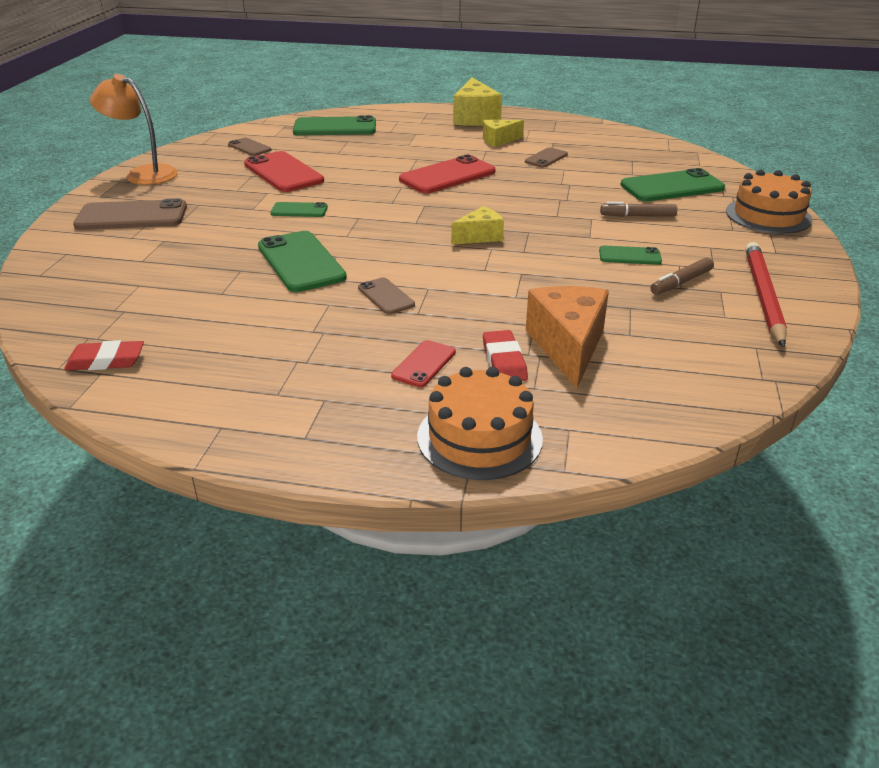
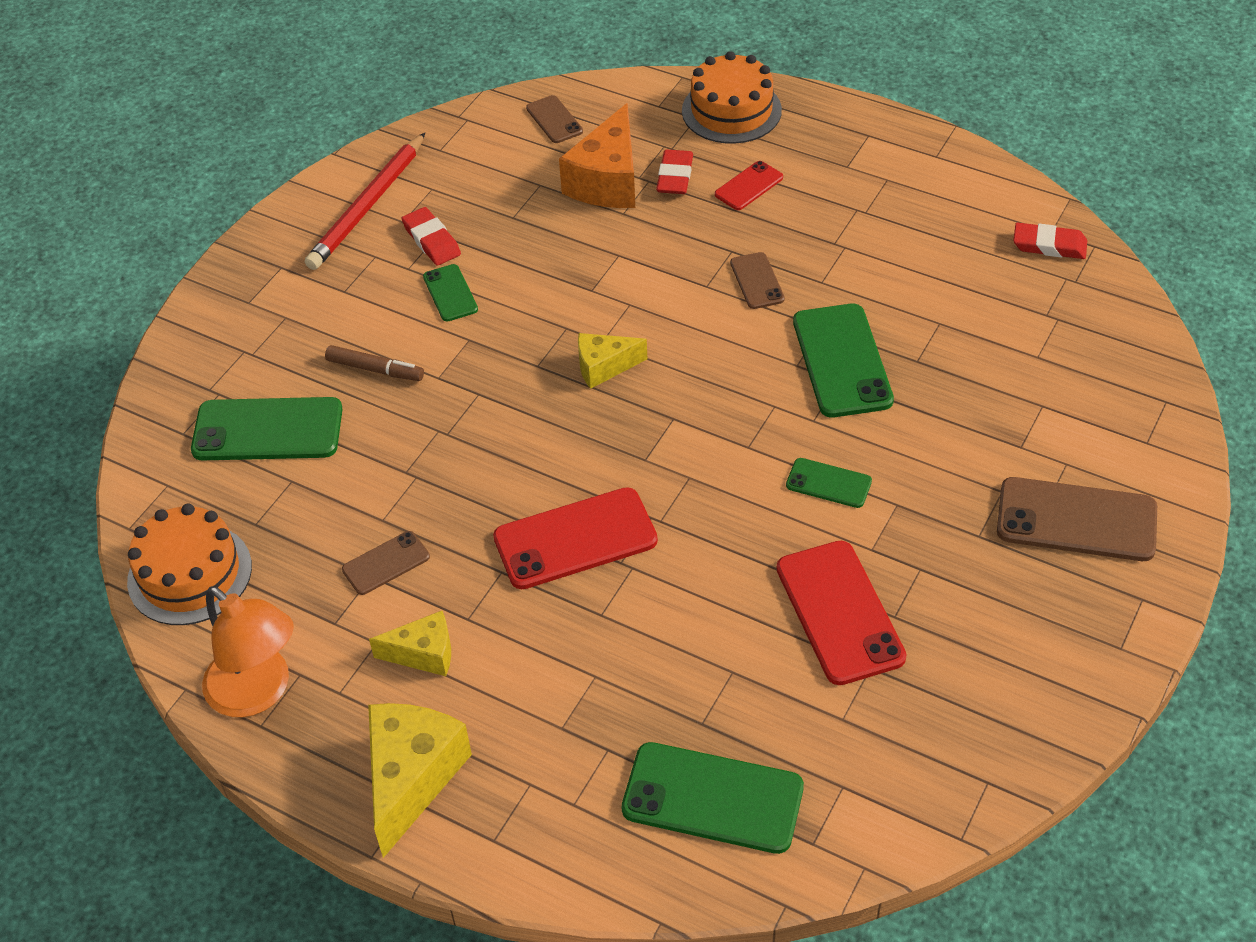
camera: 160 degrees left, 15 degrees up
(143, 174) = (1084, 665): orange lamp -> orange lamp (259, 692)
(249, 147) = (894, 737): brown phone -> brown phone (554, 120)
(629, 256) = (450, 293): green phone -> green phone turned 45 degrees clockwise
(681, 282) = (431, 240): brown marker -> red eraser
(768, 215) = (212, 335): orange cake -> orange cake (190, 574)

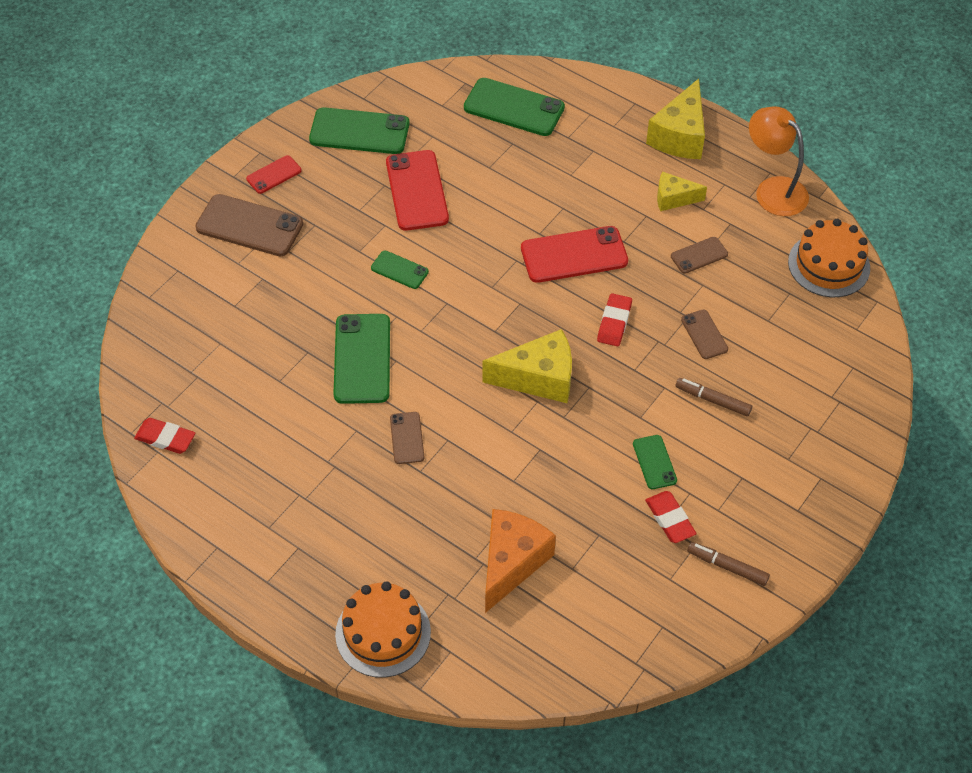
camera: 175 degrees left, 5 degrees up
(267, 430) = (790, 361): green phone -> green phone (359, 132)
(368, 206) = (727, 567): red pencil -> brown marker
(554, 120) = (552, 648): brown phone -> brown phone (704, 334)
(604, 367) = (539, 378): yellow cheese -> yellow cheese, size x1.70
(675, 176) = (451, 559): red eraser -> red eraser (614, 322)
(749, 186) = (389, 537): red phone -> red phone (274, 175)

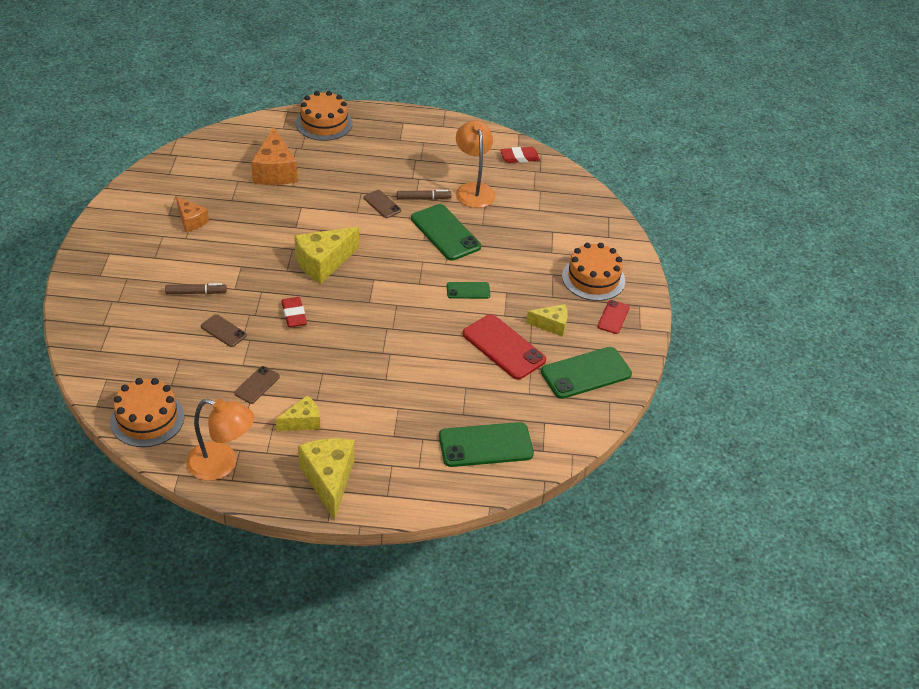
camera: 145 degrees right, 10 degrees down
(249, 226) = (593, 278): brown phone -> orange cake
(273, 410) = (473, 190): none -> orange lamp
(346, 193) = (551, 325): none -> yellow cheese
(574, 255) = (353, 348): red phone -> none
(654, 462) = (217, 245): green phone -> none
(670, 519) = (191, 221): red eraser -> orange cheese
(727, 567) = (143, 211): brown marker -> brown marker (423, 198)

